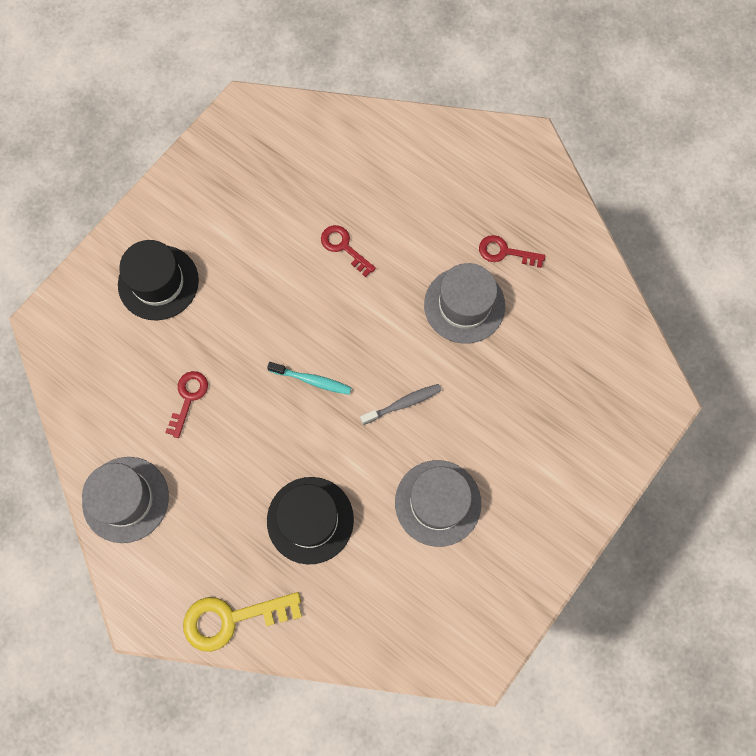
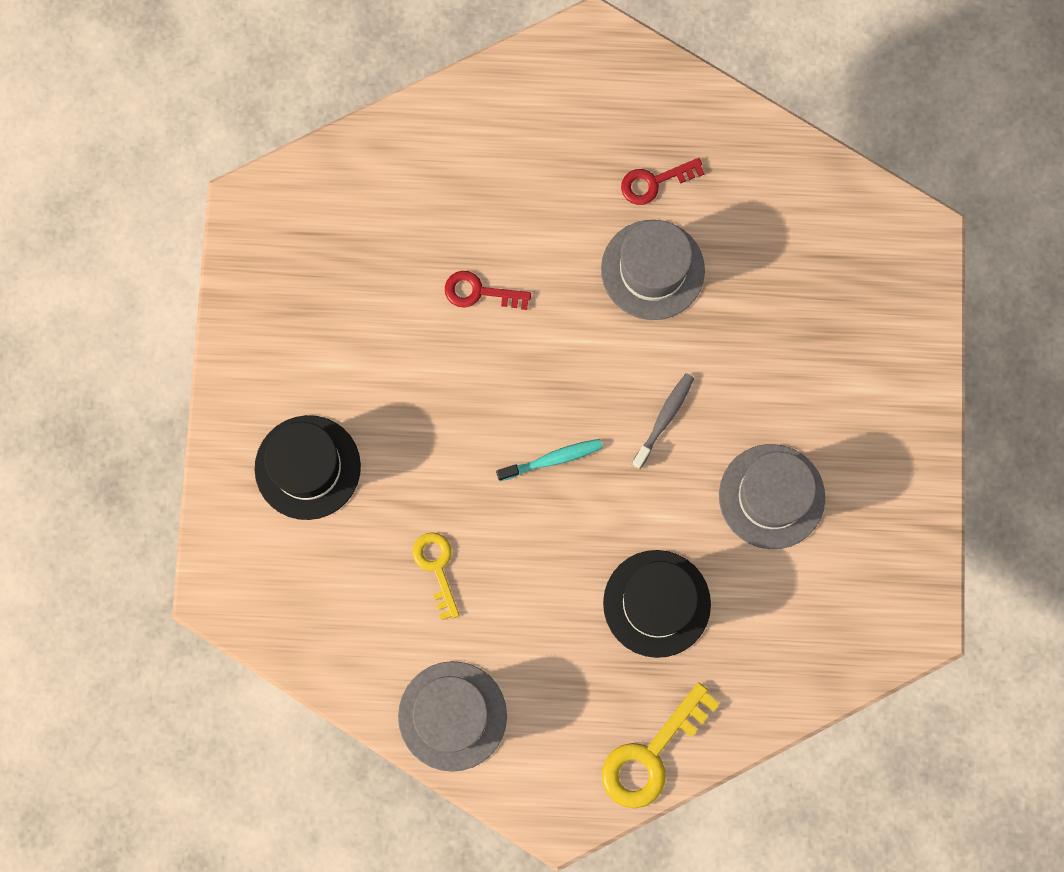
camera: 35 degrees left, 5 degrees up
(188, 398) = (436, 567): red key -> yellow key

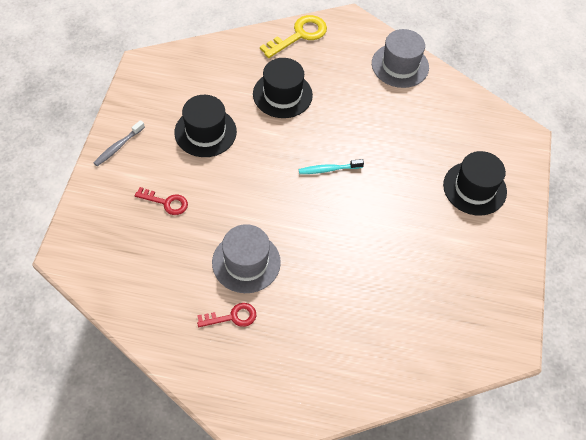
camera: 175 degrees left, 20 degrees down
(436, 567) = (402, 129): yellow key -> none
(479, 292) = (361, 267): red key -> red key (166, 202)
(664, 419) = (258, 179): grey toothbrush -> grey toothbrush (118, 147)
(771, 496) = (205, 132): grey hat -> black hat

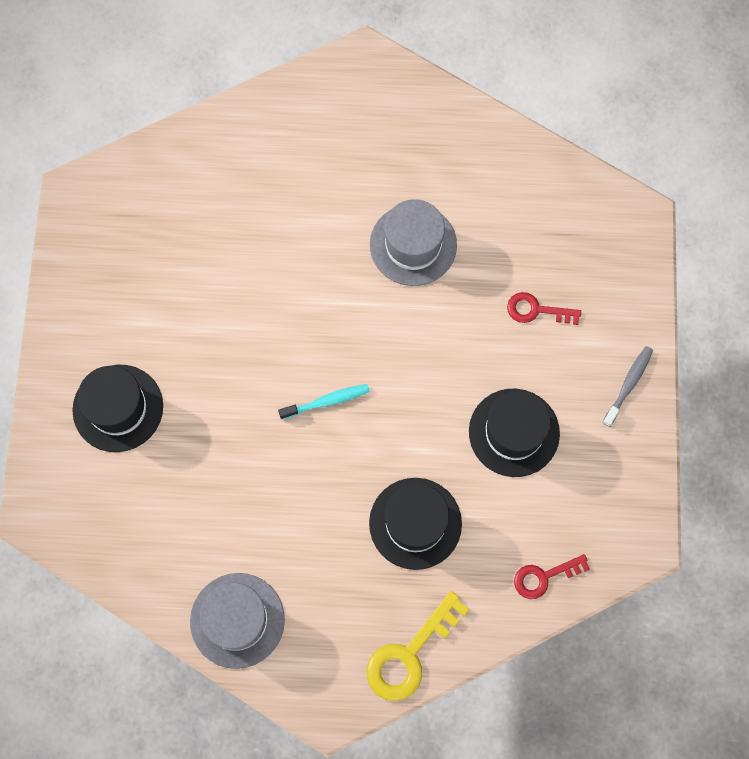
camera: 175 degrees right, 15 degrees up
(232, 317) = (415, 174): red key -> red key (544, 577)

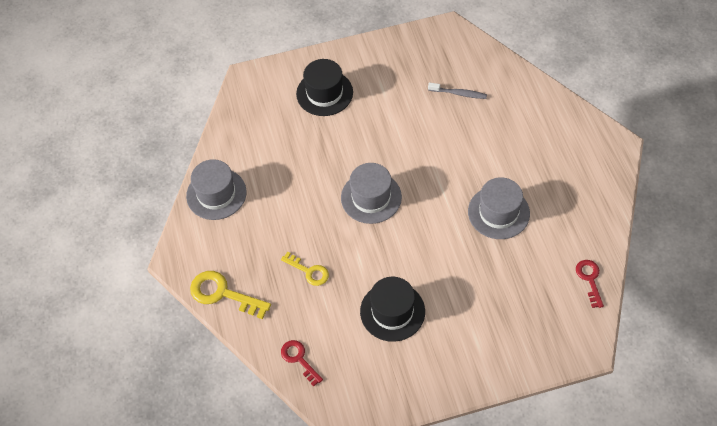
camera: 75 degrees right, 15 degrees down
(327, 401) = (371, 197): turquoise toothbrush -> grey hat
(415, 523) = (309, 271): black hat -> yellow key
(536, 310) = (485, 300): red key -> red key (589, 279)
(628, 384) = (456, 375): grey toothbrush -> grey toothbrush (459, 93)

